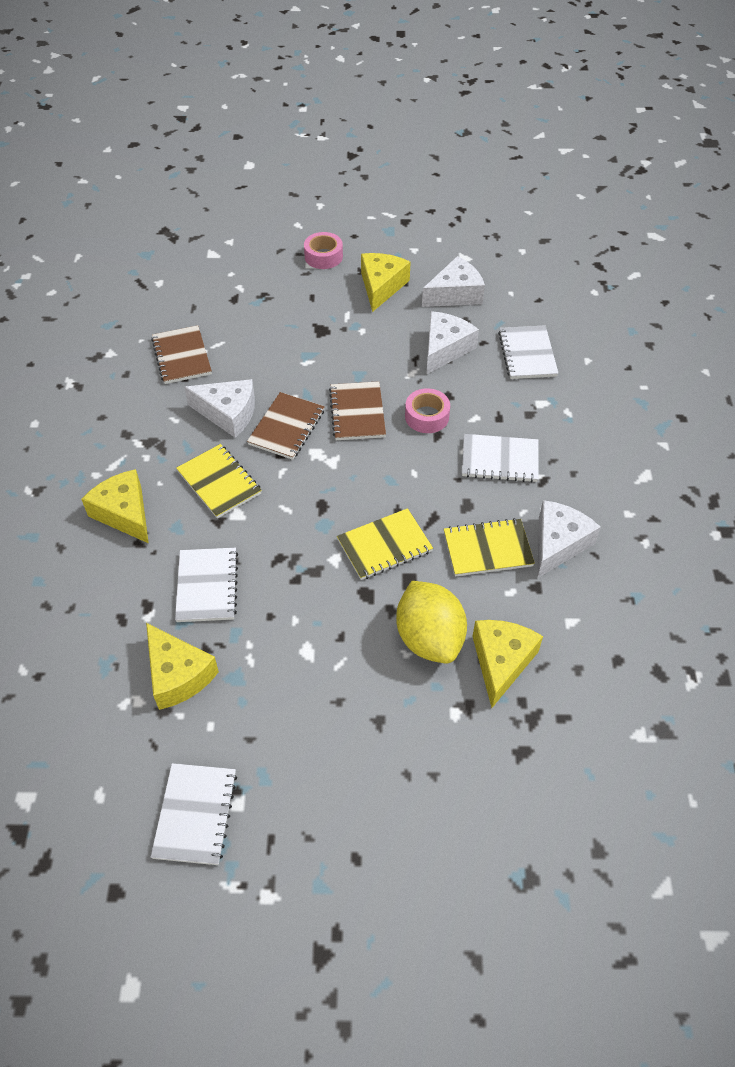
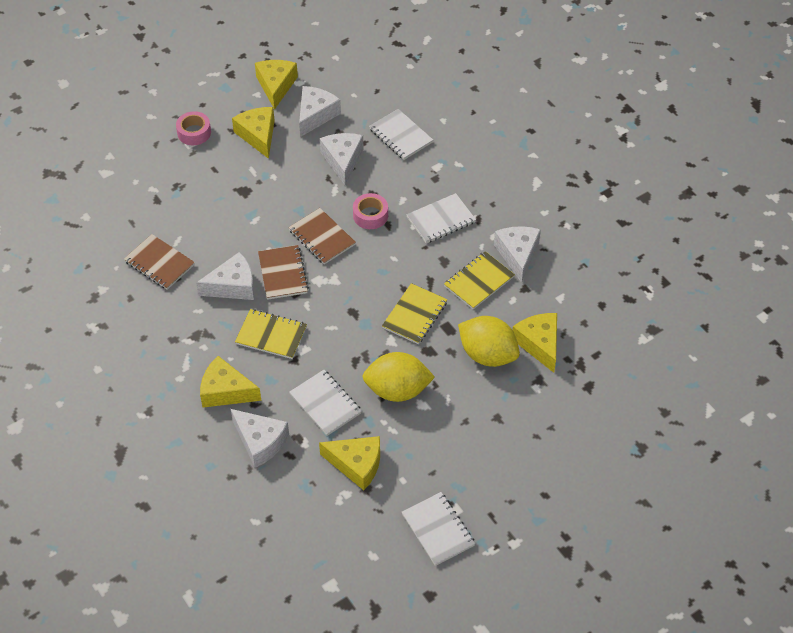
camera: 35 degrees left, 0 degrees up
(107, 586) = (260, 442): none -> white cheese
(294, 618) = (397, 390): none -> yellow lemon
(439, 250) = (276, 86): none -> yellow cheese

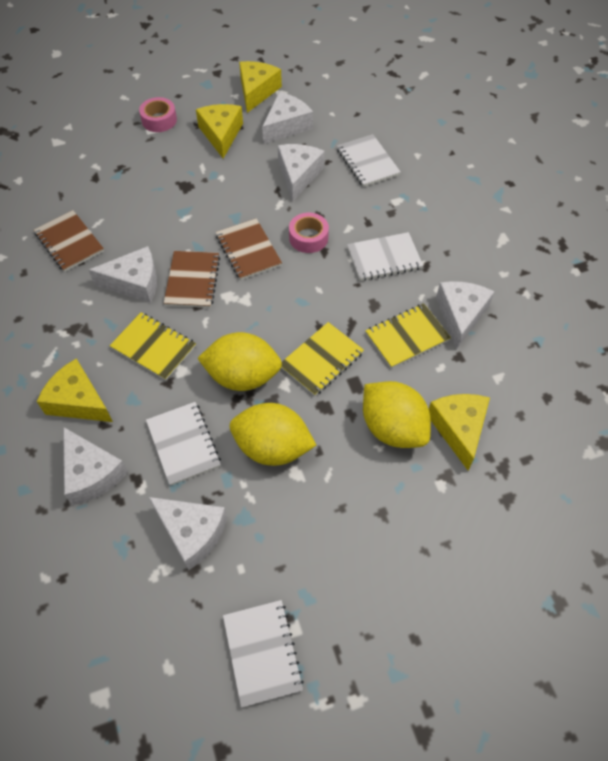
camera: 15 degrees right, 5 degrees up
(354, 342) = (242, 376): none -> yellow lemon
(356, 464) = (192, 532): yellow cheese -> white cheese

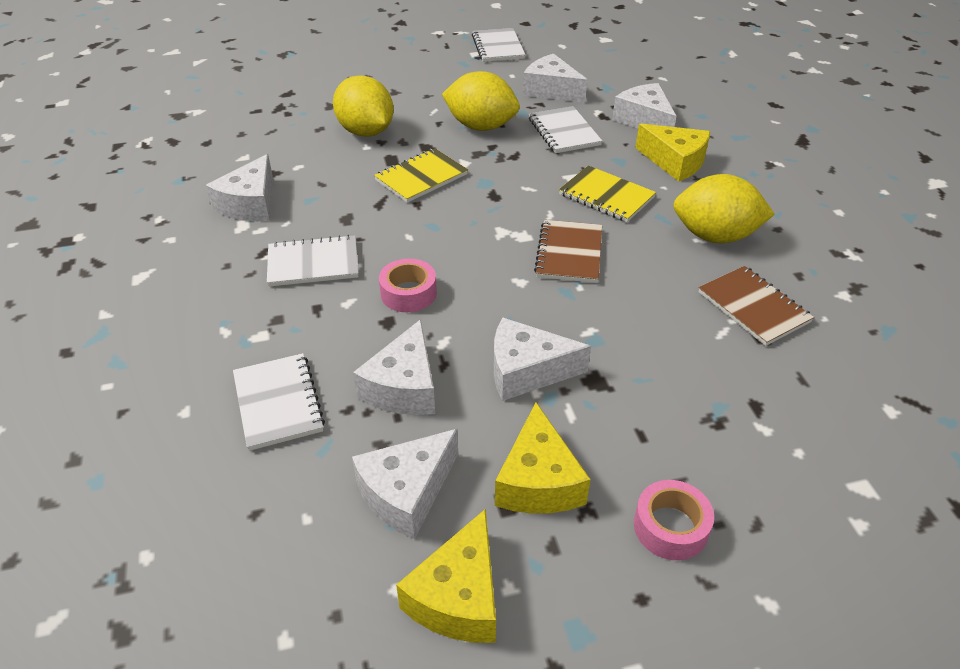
camera: 175 degrees left, 15 degrees down
(135, 283) = (644, 255): white cheese -> white cheese (526, 371)
(242, 376) = (507, 170): yellow lemon -> yellow lemon (715, 236)
(248, 250) = (495, 282): brown notebook -> none
(407, 337) = (321, 190): yellow notebook -> none
(459, 429) = (304, 128): yellow cheese -> none

